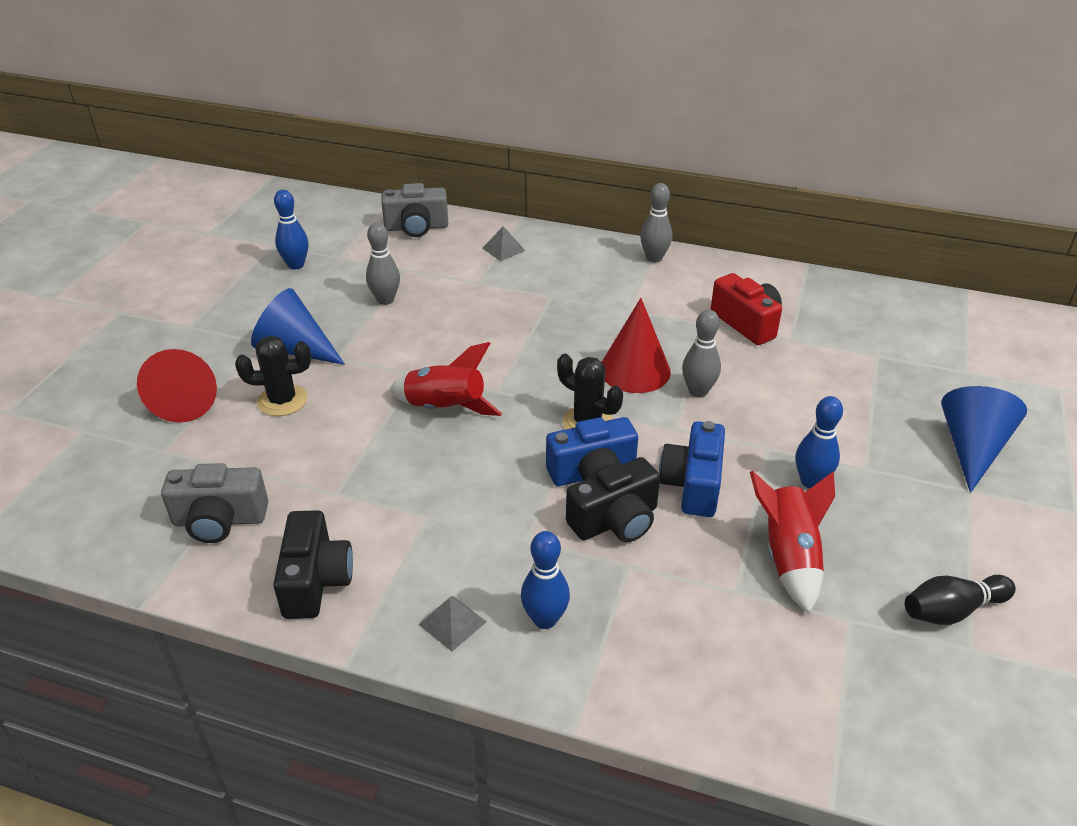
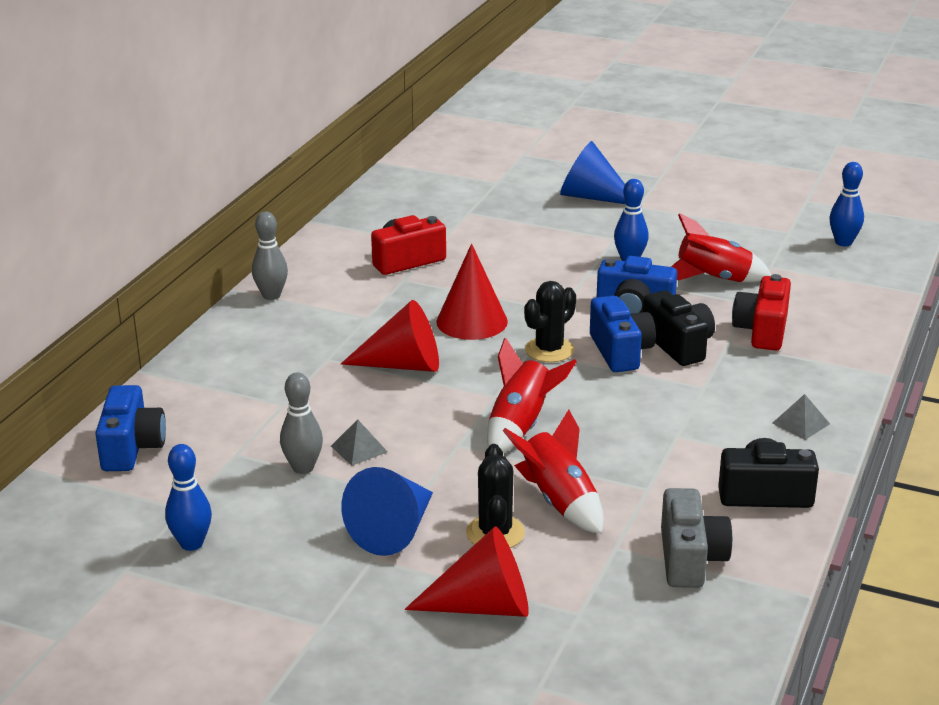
camera: 85 degrees left, 10 degrees down
(322, 435) = (558, 501): none -> red rocket
(416, 227) = (131, 447): grey camera -> blue camera
(503, 249) = (215, 385): grey pyramid -> grey pyramid (359, 449)
(545, 619) = (790, 382): blue bowling pin -> blue bowling pin (843, 242)
(546, 335) = (403, 365): none -> red cone
(666, 599) = (762, 330): none -> red camera
(698, 391) = (509, 294): grey bowling pin -> none
(951, 610) = (757, 232): black bowling pin -> none

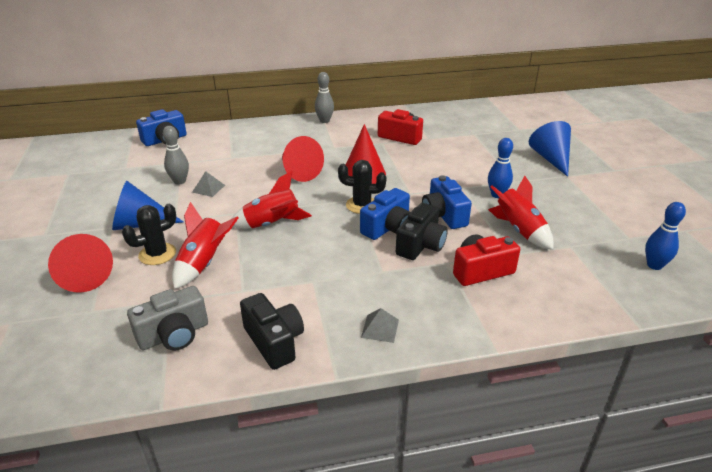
camera: 55 degrees right, 5 degrees up
(191, 543) = (97, 179): blue bowling pin -> none

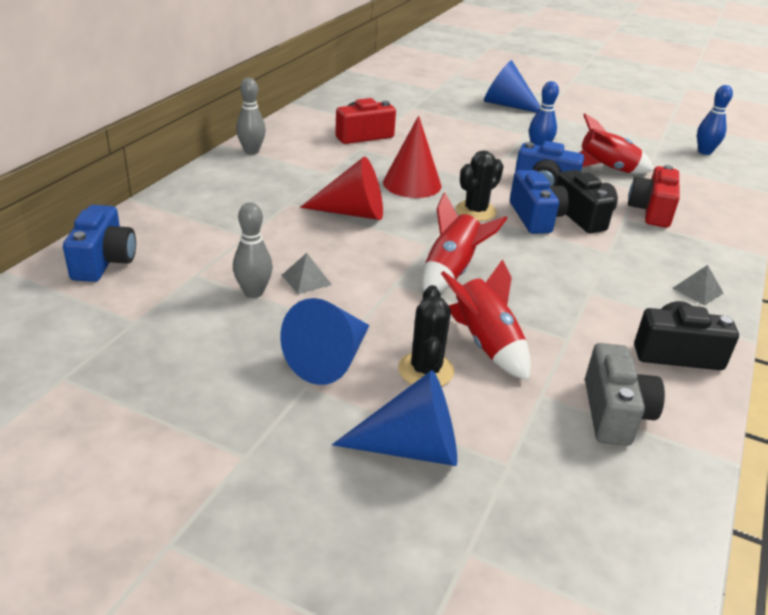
camera: 55 degrees left, 0 degrees up
(83, 275) = (411, 448): red cone -> blue cone

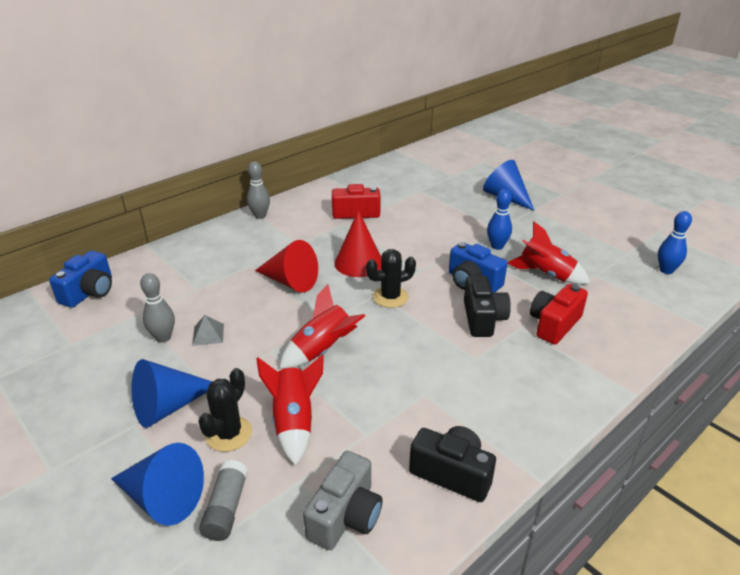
camera: 25 degrees right, 0 degrees up
(490, 438) = (226, 508): none -> grey glue stick
(535, 217) = (437, 312): blue camera -> none
(697, 290) = (529, 415): grey pyramid -> none

